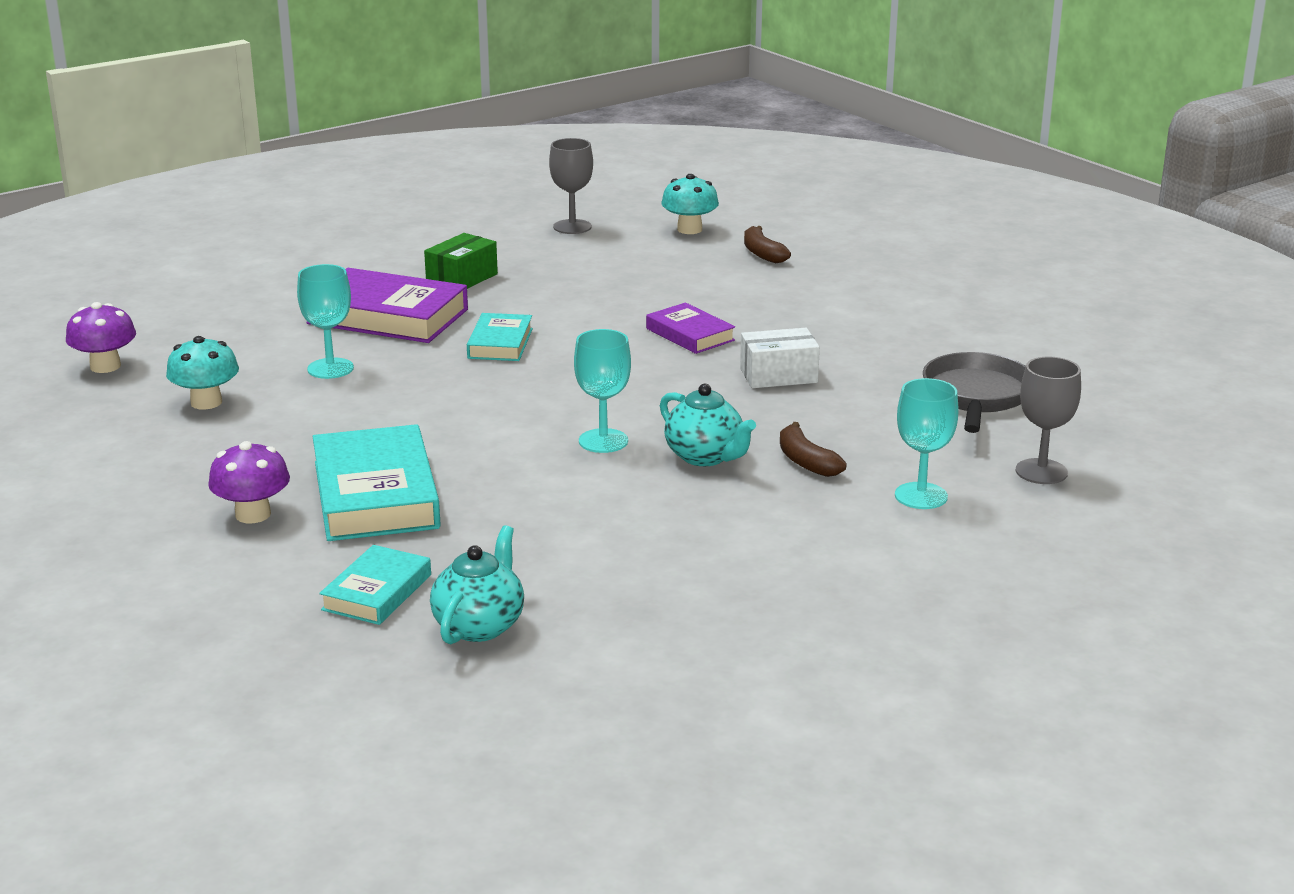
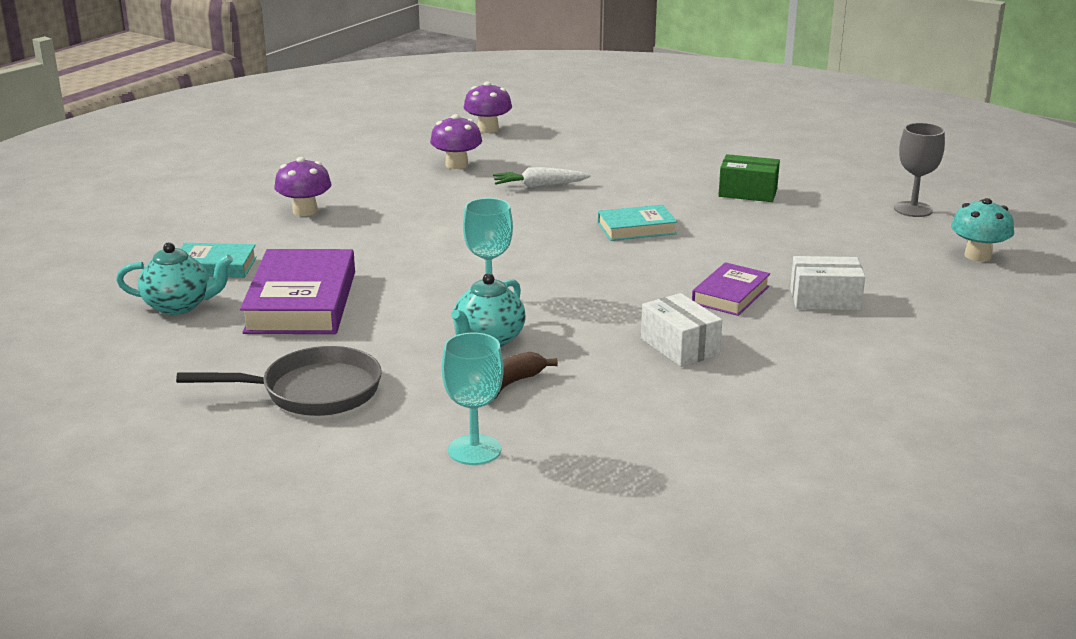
camera: 70 degrees right, 0 degrees up
(206, 402) = (457, 165): turquoise mushroom -> purple mushroom
(330, 368) = (539, 186): turquoise goblet -> white carrot
(375, 495) = (352, 238): turquoise book -> none
(388, 316) = (647, 184): purple book -> purple book (301, 302)
(728, 301) = (825, 299): none -> white box
(762, 253) = (963, 297): brown banana -> none
(976, 396) = (723, 455): grey pan -> grey pan (313, 392)
(1041, 472) = (570, 512): grey goblet -> none

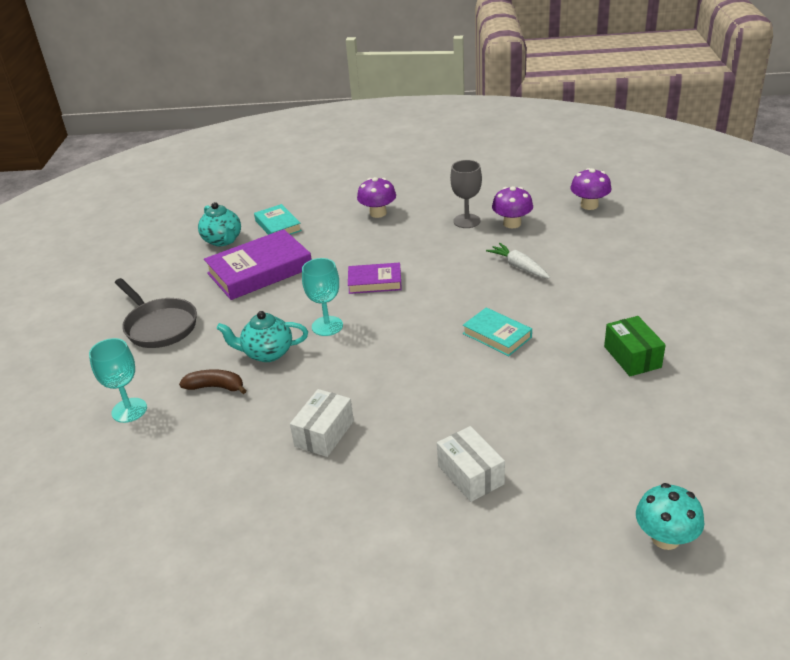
camera: 60 degrees right, 10 degrees up
(730, 295) = (430, 424): purple book -> purple book (375, 282)
(913, 209) = (722, 460): grey goblet -> grey goblet (466, 221)

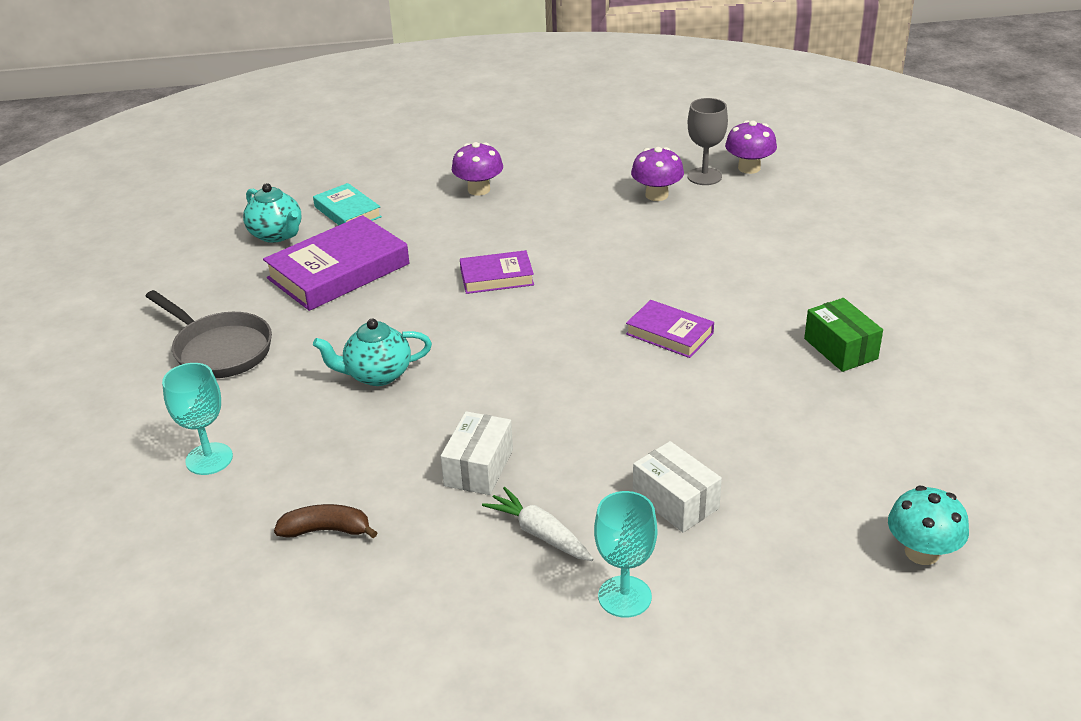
camera: 10 degrees left, 0 degrees up
(215, 387) = (319, 421): brown banana -> brown banana (326, 530)
(327, 326) = (448, 336): turquoise goblet -> turquoise goblet (624, 596)
(466, 221) = (598, 194): grey goblet -> grey goblet (704, 176)
(497, 335) = (669, 334): turquoise book -> purple book
(519, 267) = (678, 248): white carrot -> white carrot (540, 534)

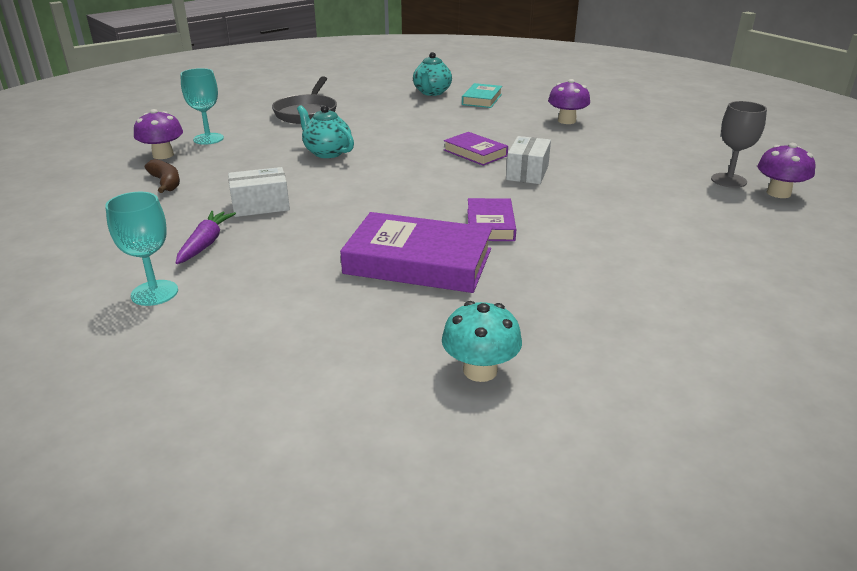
camera: 55 degrees right, 5 degrees down
(338, 271) = (418, 115): purple book -> purple book (418, 261)
(540, 534) = (205, 244): white carrot -> purple carrot
(656, 195) = (667, 171): purple mushroom -> purple mushroom (163, 155)
(675, 501) = (281, 283): white box -> white box (527, 172)
(840, 349) = (574, 304): green box -> none
(922, 552) = (304, 430): turquoise mushroom -> turquoise mushroom (480, 370)

